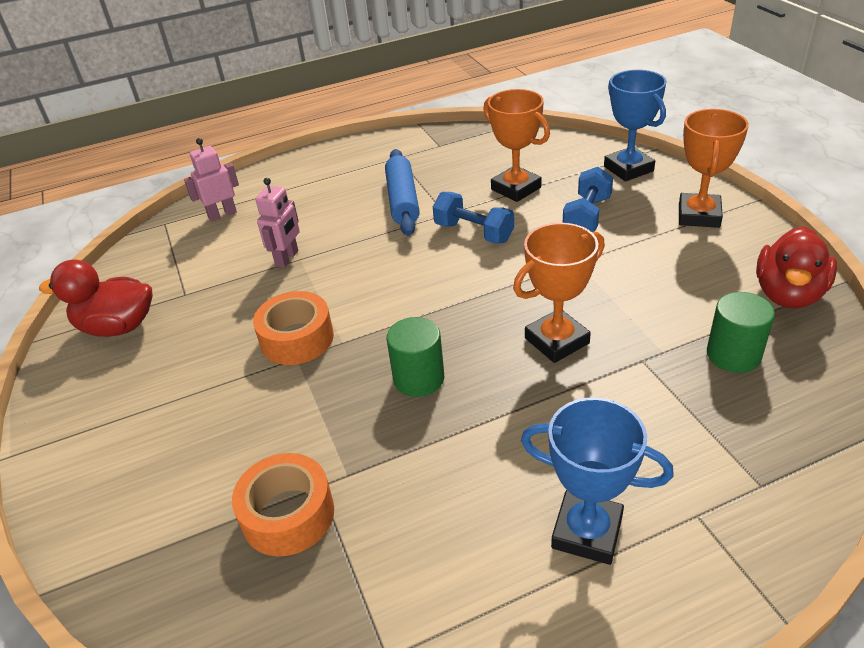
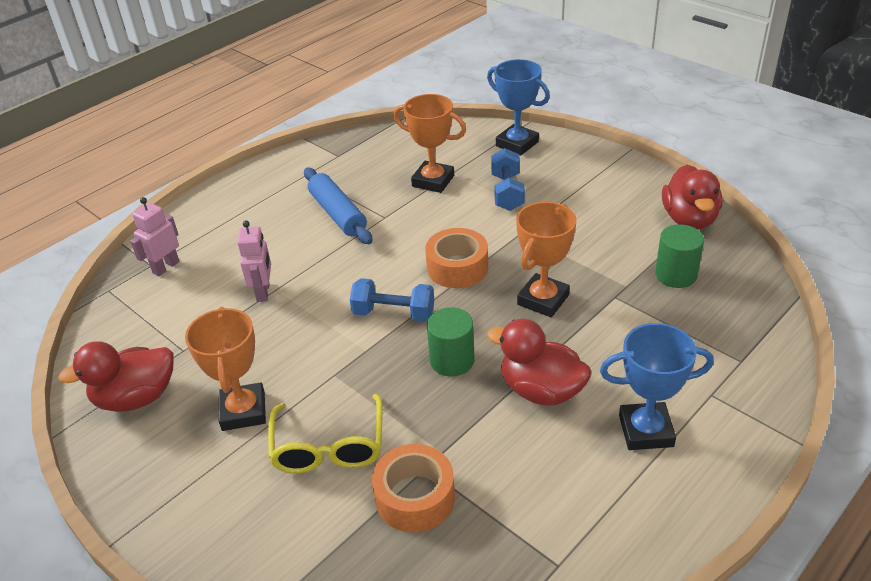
camera: 25 degrees left, 0 degrees up
(243, 430) = (329, 447): none -> yellow glasses
(297, 339) = (323, 359): orange tape -> orange tape (457, 267)
(473, 232) = (420, 228): blue dumbbell -> blue dumbbell (394, 313)
(493, 442) = (541, 390): none -> red duck
(699, 215) = (593, 172): orange trophy -> orange trophy (243, 411)

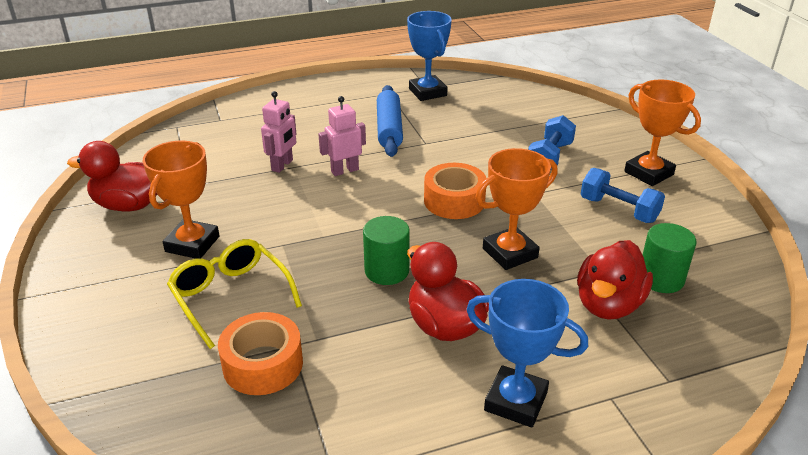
camera: 25 degrees right, 5 degrees down
(166, 267) = (228, 124): pink robot -> pink robot (344, 170)
(329, 447) = (230, 296): yellow glasses -> yellow glasses turned 120 degrees clockwise
(394, 313) = (369, 217): blue dumbbell -> blue dumbbell (618, 210)
(433, 181) = (490, 129): orange trophy -> orange trophy (648, 173)
(517, 144) = (591, 123): blue trophy -> blue trophy (427, 92)
(689, 219) = (716, 236): red duck -> red duck (608, 304)

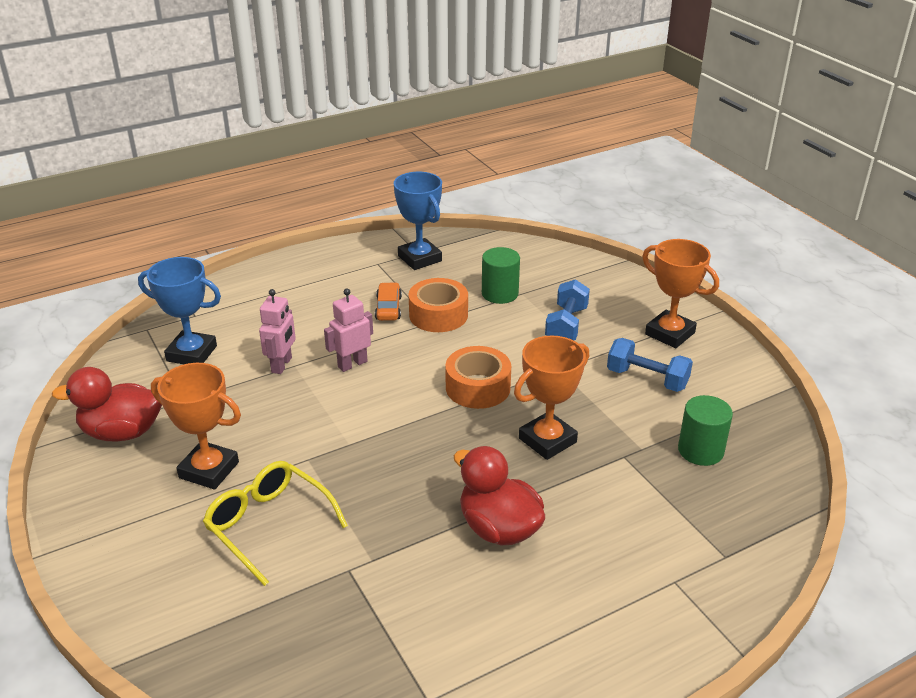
camera: 10 degrees left, 0 degrees up
(192, 244) = (209, 470): orange trophy -> orange trophy turned 75 degrees counterclockwise
(263, 364) = (324, 594): orange tape -> orange tape (438, 315)
(386, 271) = (426, 475): green cylinder -> green cylinder (500, 294)
(389, 129) = (388, 308): blue rolling pin -> orange car
(516, 401) = (585, 598): blue trophy -> blue trophy (192, 353)
(608, 304) = (655, 485): red duck -> none

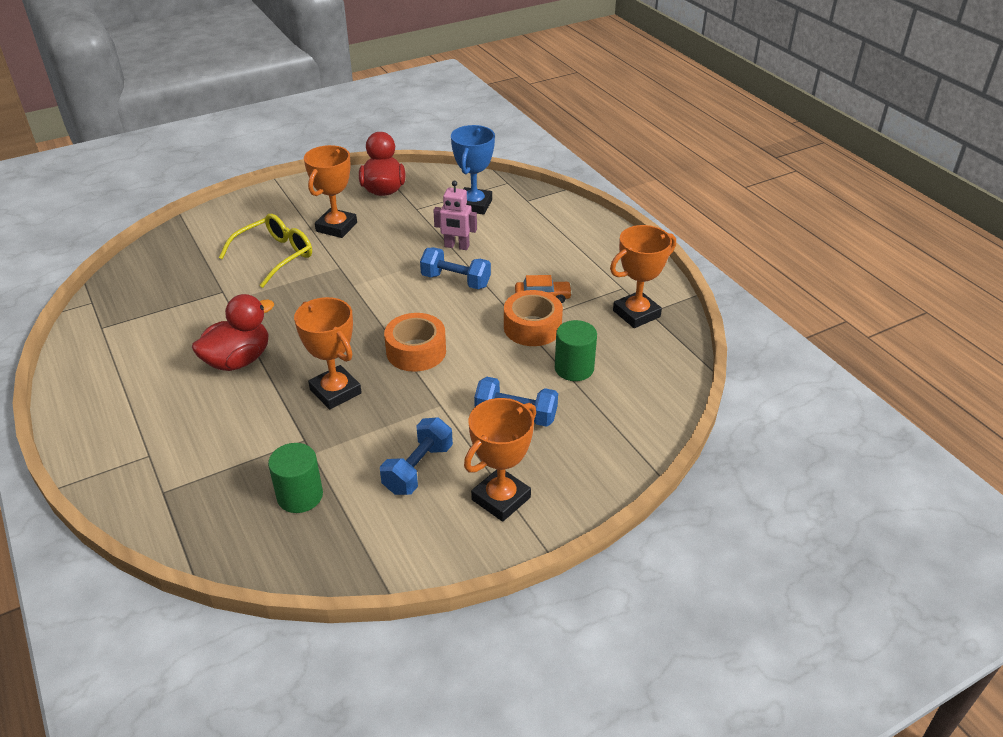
camera: 90 degrees right, 5 degrees up
(352, 364) = (456, 281): pink robot -> blue dumbbell
(419, 258) = (636, 314): blue trophy -> orange trophy

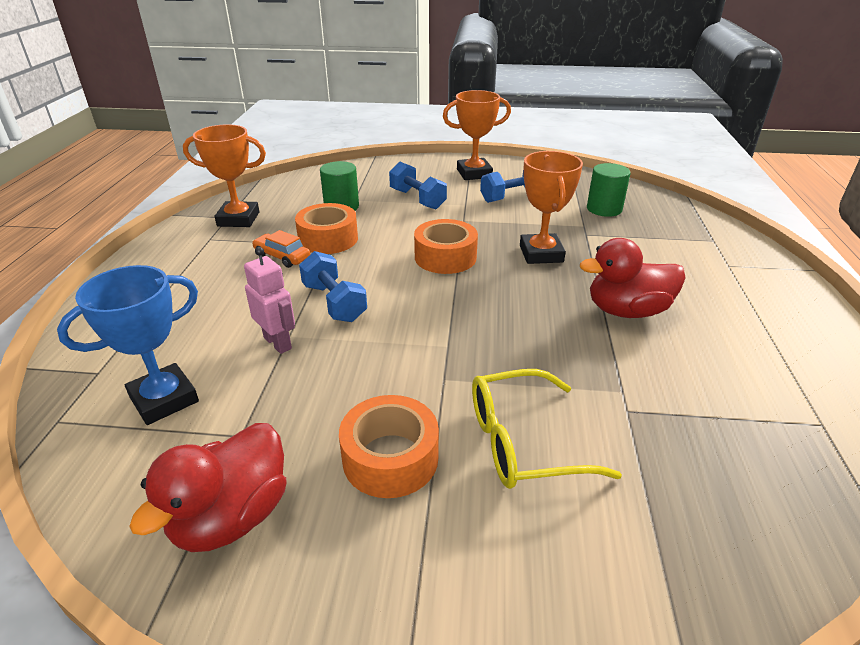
camera: 145 degrees left, 5 degrees down
(336, 227) = (390, 458): orange trophy -> orange tape

